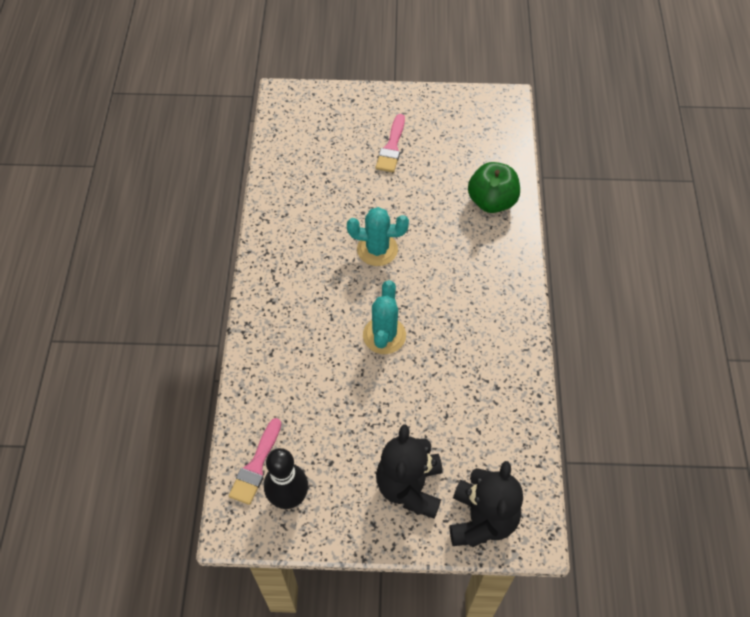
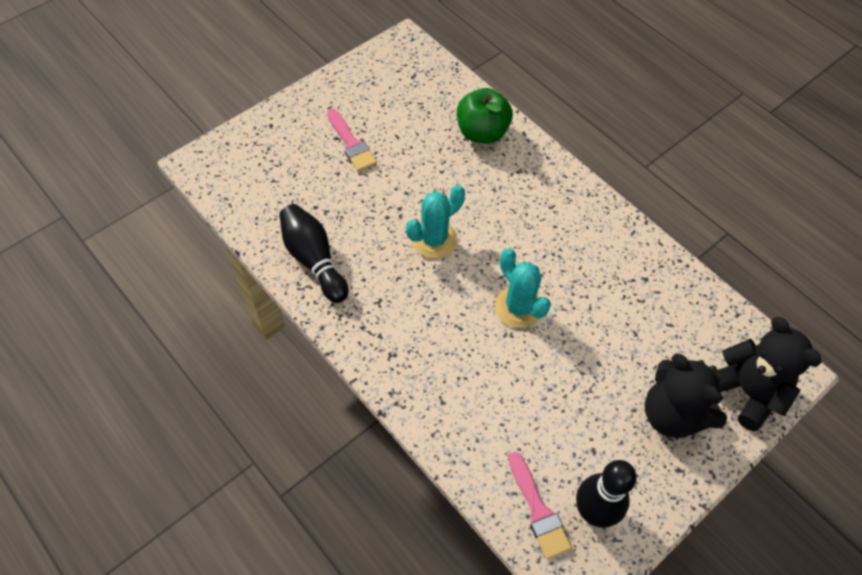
camera: 45 degrees left, 0 degrees up
(287, 206) = (314, 260): none -> black bowling pin

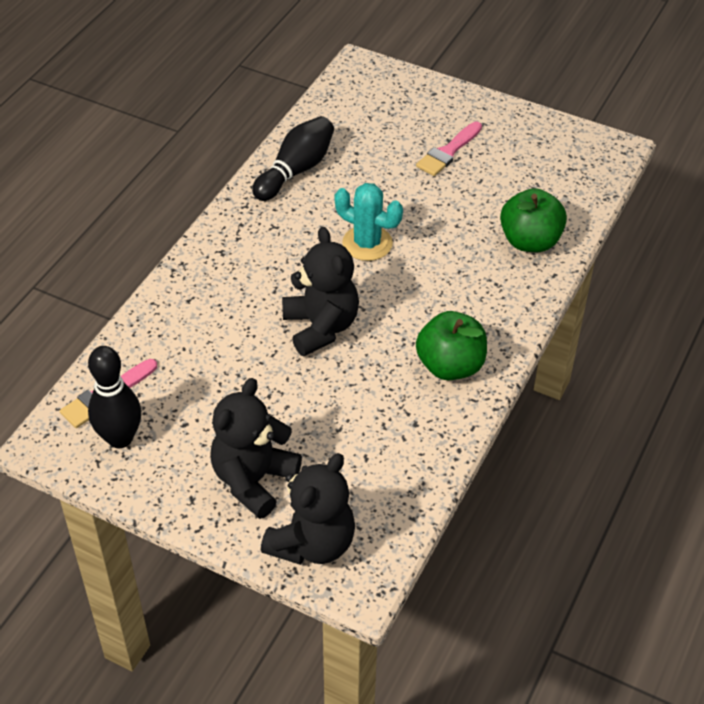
camera: 70 degrees right, 10 degrees down
(518, 307) = (321, 327): turquoise cactus -> black teddy bear
(594, 234) = (450, 366): none -> green apple

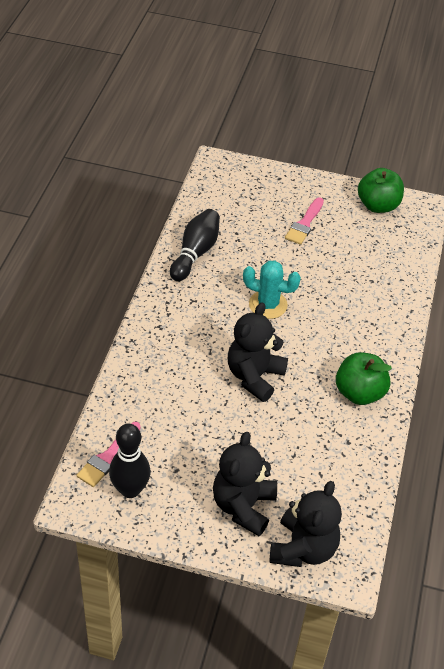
camera: 15 degrees left, 0 degrees up
(321, 327) = (254, 376): black teddy bear -> black teddy bear turned 120 degrees counterclockwise
(530, 241) = (386, 287): green apple -> green apple (378, 205)

